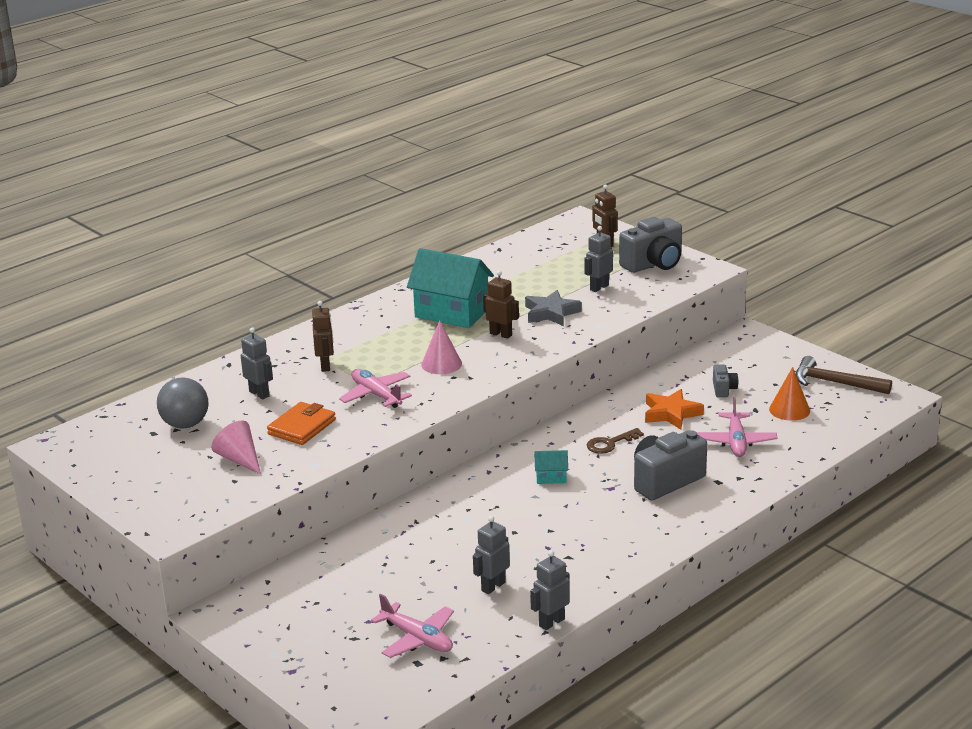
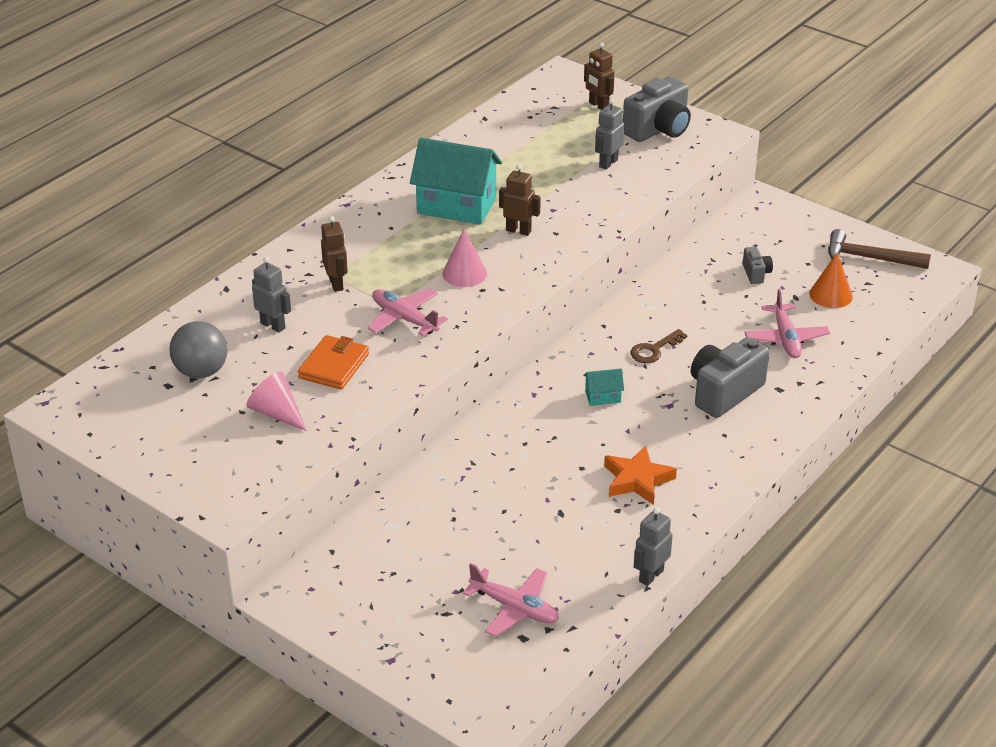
camera: 10 degrees left, 10 degrees up
(493, 586) = (577, 537): grey robot -> none
(551, 313) = (565, 200): grey star -> none
(671, 413) = (709, 308): orange star -> orange star (637, 480)

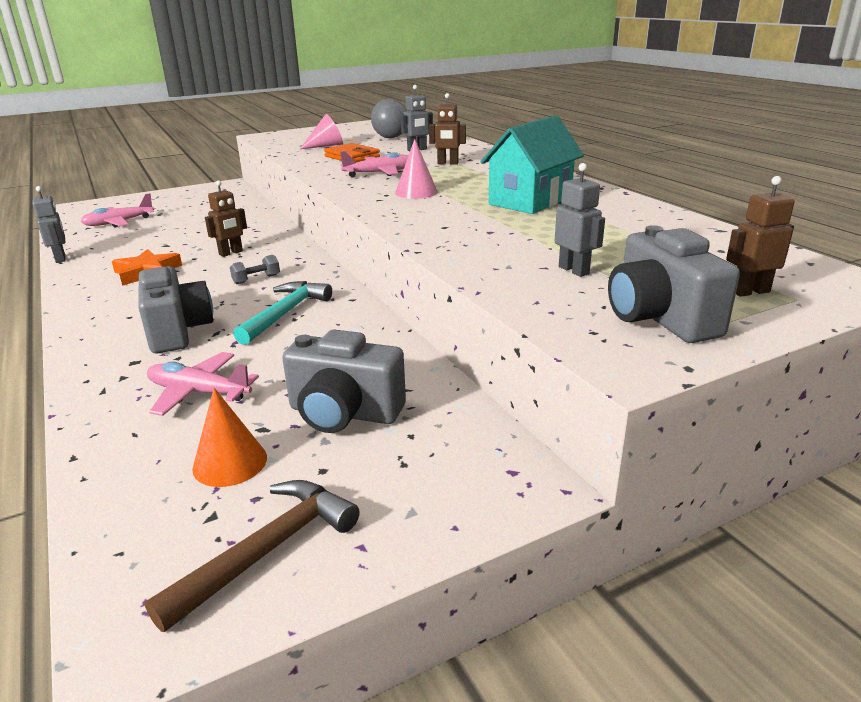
camera: 115 degrees right, 10 degrees down
(518, 231) = (463, 215): brown robot -> brown robot (231, 253)
(603, 397) = (256, 279): turquoise house -> grey dumbbell
(654, 350) = (285, 313): brown key -> turquoise hammer
(756, 273) = (344, 413): grey camera -> grey camera, size x2.04

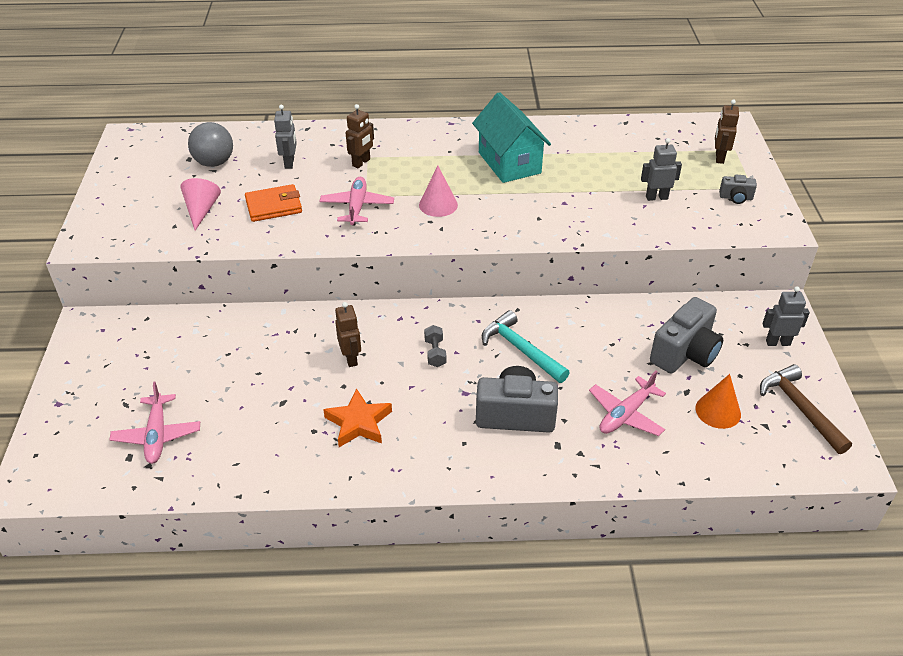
camera: 65 degrees left, 15 degrees up
(61, 258) = (254, 490): grey robot -> grey robot (777, 342)
(659, 318) = (736, 198): grey camera -> grey camera, size x0.49

